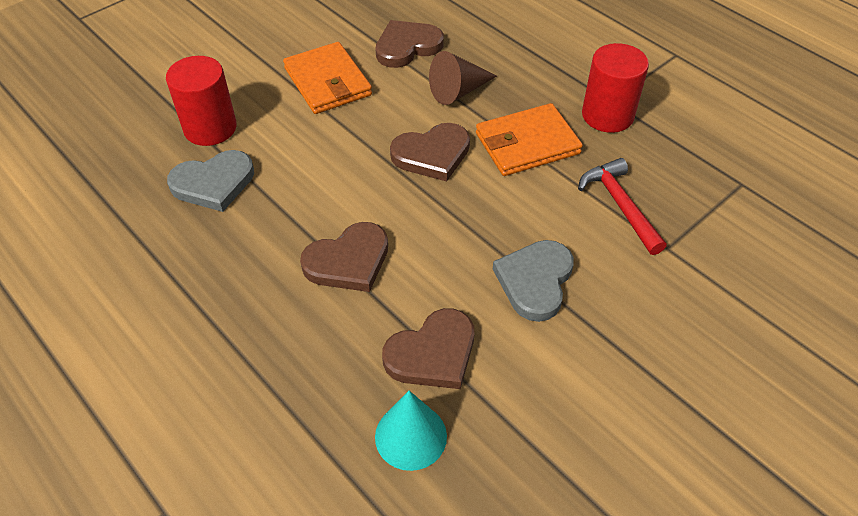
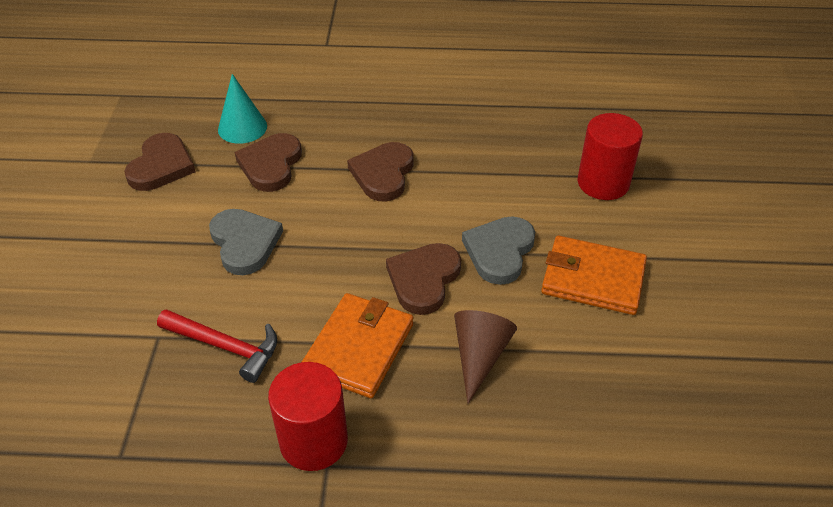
camera: 135 degrees right, 5 degrees down
(213, 183) = (535, 156): grey heart -> grey heart (499, 251)
(407, 47) = (590, 370): brown heart -> brown heart (161, 166)

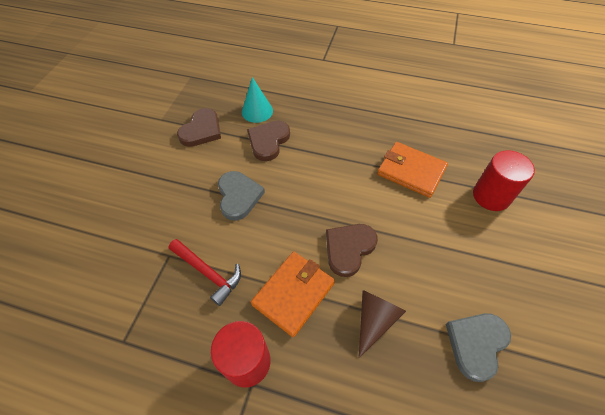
camera: 15 degrees right, 10 degrees up
(383, 174) = (339, 161): brown heart -> none
(499, 251) = (406, 237): grey heart -> grey heart (476, 344)
(592, 278) = (469, 273): orange wallet -> orange wallet (411, 171)

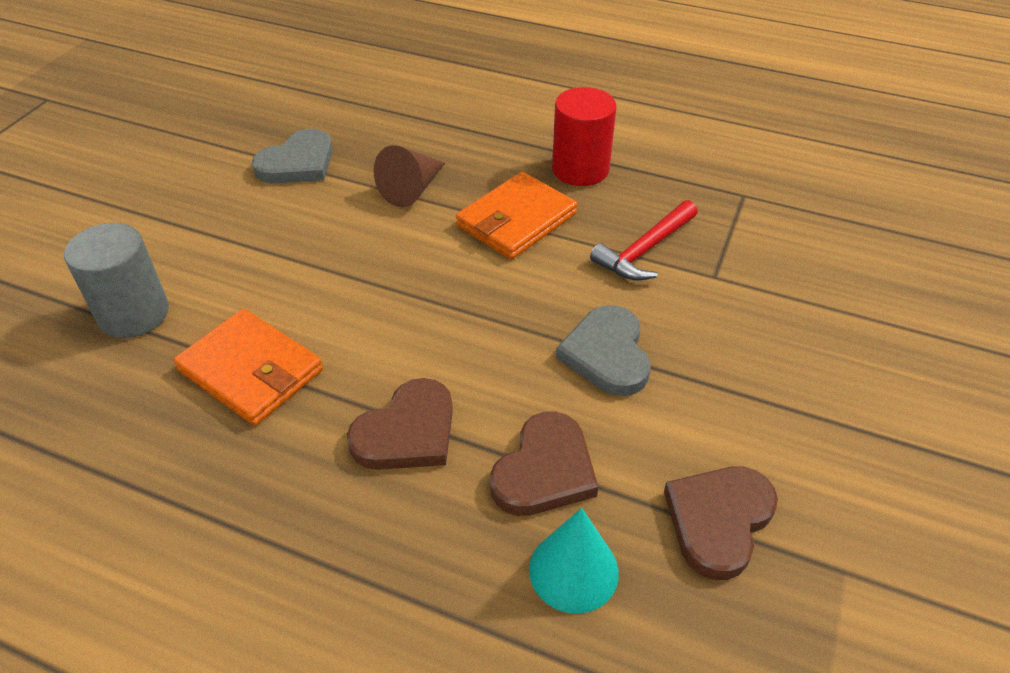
camera: 175 degrees left, 10 degrees down
(208, 273) = (644, 250): red hammer -> red hammer turned 90 degrees counterclockwise
(349, 249) = (421, 261): brown heart -> brown heart (407, 432)
(491, 196) = (134, 314): red cylinder -> grey cylinder

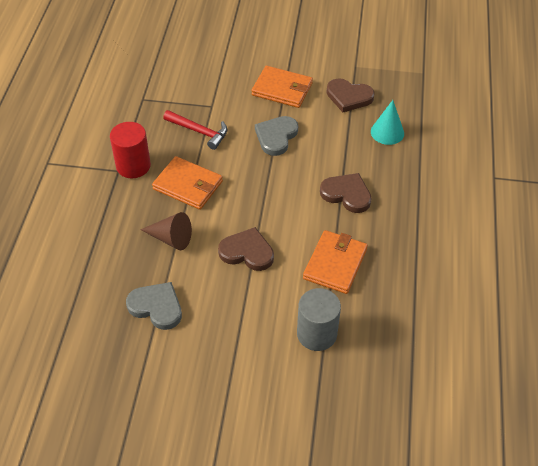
camera: 105 degrees left, 5 degrees up
(544, 470) = (347, 147): brown heart -> brown heart (247, 252)
(607, 354) = (276, 137): grey heart -> grey heart turned 135 degrees clockwise
(757, 394) = (282, 89): none -> orange wallet

